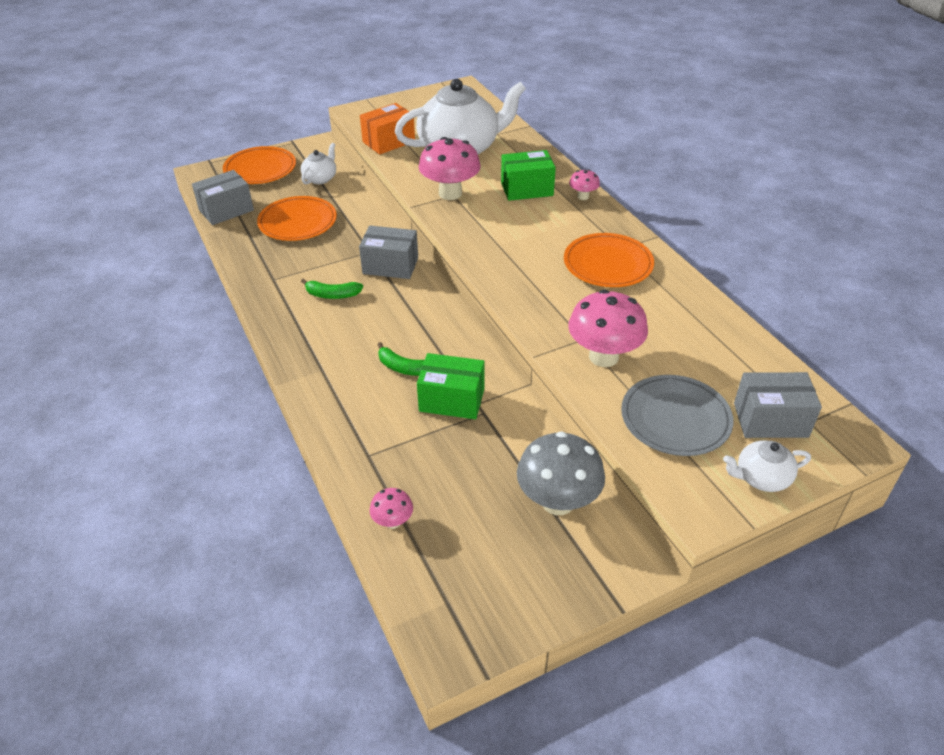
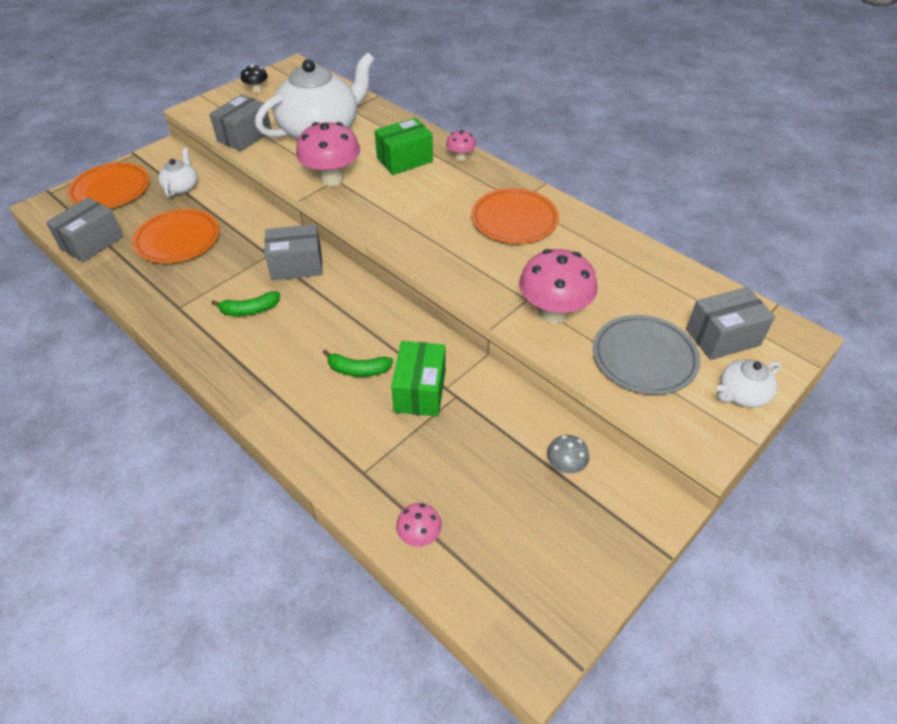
camera: 20 degrees left, 5 degrees up
(388, 142) = (244, 136): orange box -> grey box
(418, 103) = (257, 90): none -> black mushroom
(452, 400) = (420, 391): green box -> green box turned 75 degrees counterclockwise
(557, 502) = (565, 466): grey mushroom -> grey mushroom, size x0.49

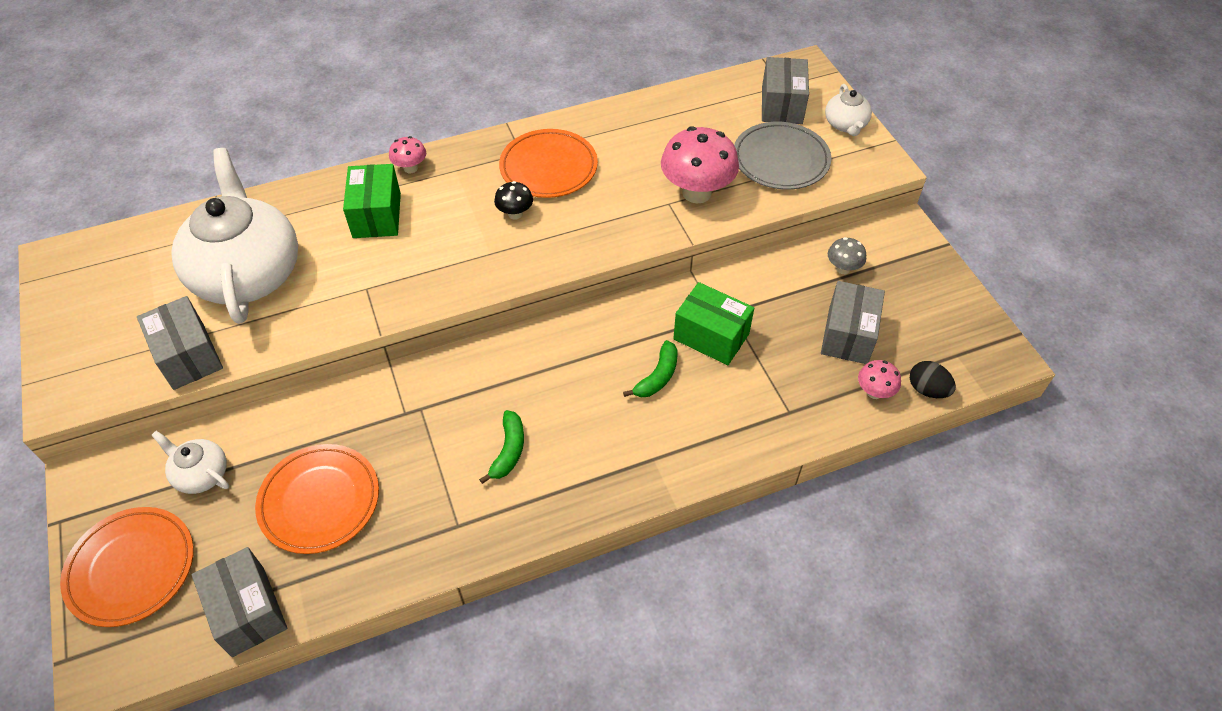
camera: 65 degrees left, 5 degrees up
(257, 90) = (78, 314): black mushroom -> black mushroom (515, 214)
(296, 265) = (459, 385): grey box -> grey box (848, 335)
(332, 179) = (361, 291): pink mushroom -> none
(446, 585) = (927, 390): none -> black egg

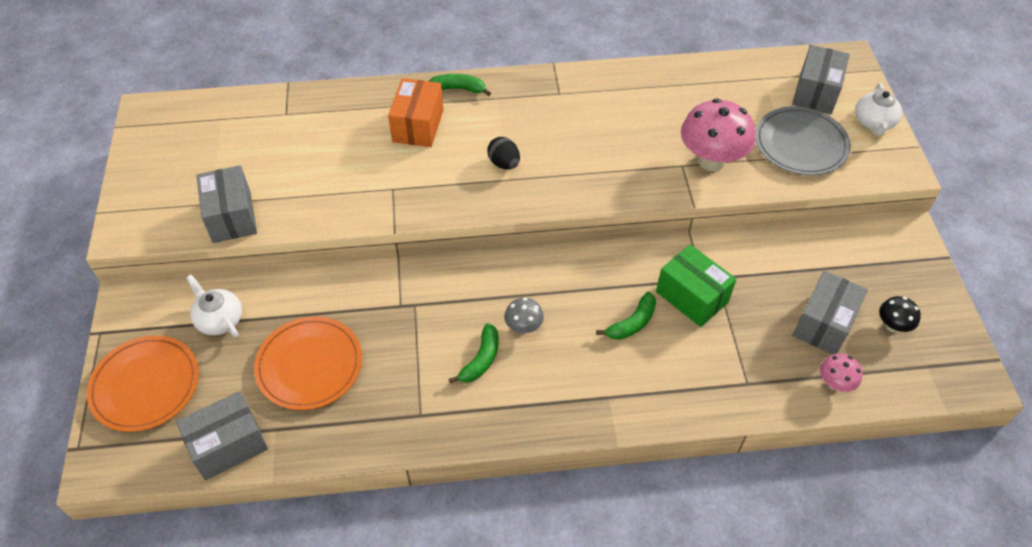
camera: 15 degrees right, 0 degrees up
(248, 273) = (297, 155): white teapot -> none
(248, 611) = (228, 445): grey box -> grey box turned 75 degrees clockwise
(377, 215) = (418, 126): green box -> orange box
(410, 168) = (458, 89): pink mushroom -> green banana
(515, 214) = (539, 148): black mushroom -> black mushroom (892, 325)
(548, 167) = (580, 111): orange plate -> none
(843, 268) = (836, 259): grey mushroom -> grey mushroom (523, 327)
(927, 390) = (888, 393): black egg -> black egg (504, 163)

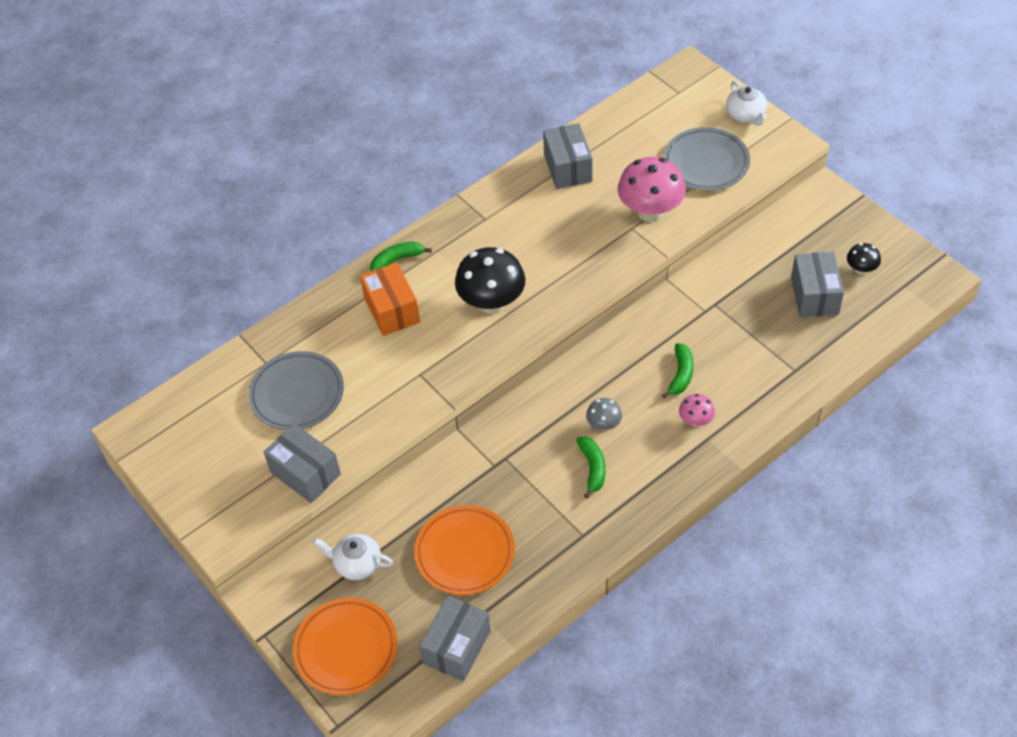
camera: 30 degrees left, 0 degrees up
(285, 150) = (297, 394): none -> grey plate
(504, 163) = (492, 303): black egg -> black mushroom
(692, 297) = (708, 329): green box -> none
(816, 93) = (685, 112): grey box -> grey box (568, 168)
(835, 383) = (852, 335): pink mushroom -> pink mushroom (695, 421)

